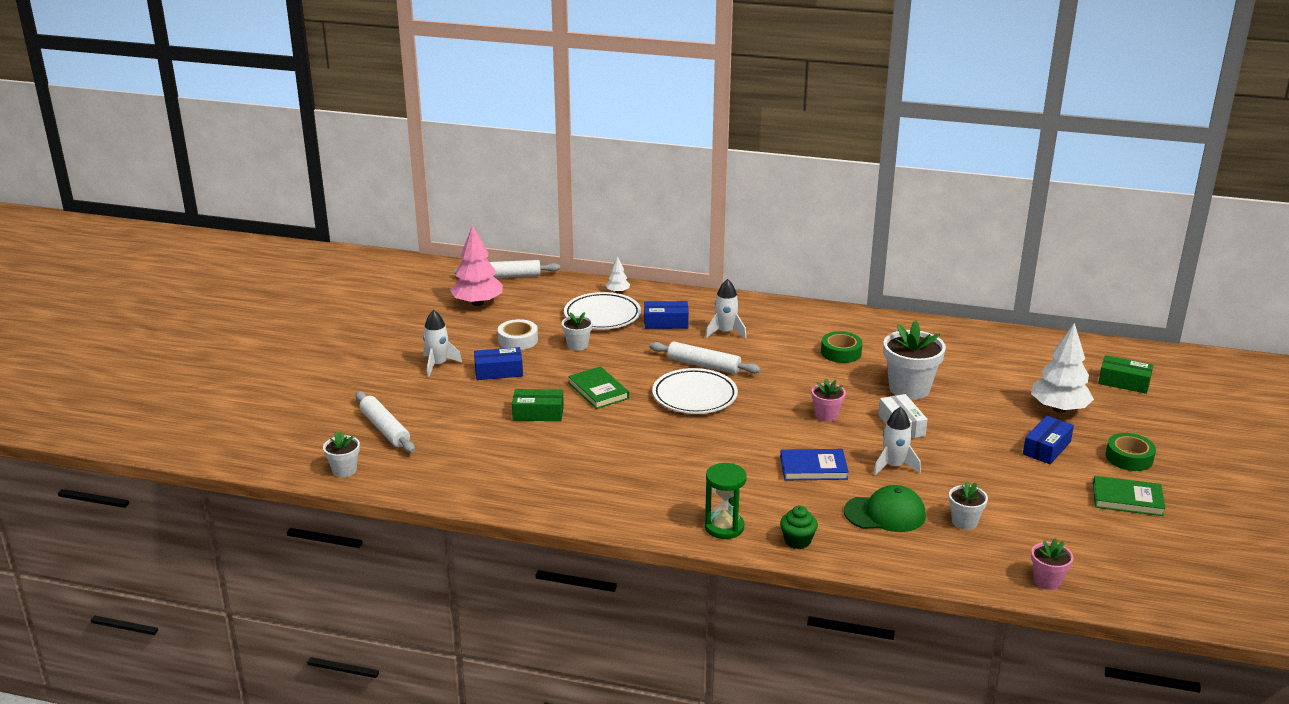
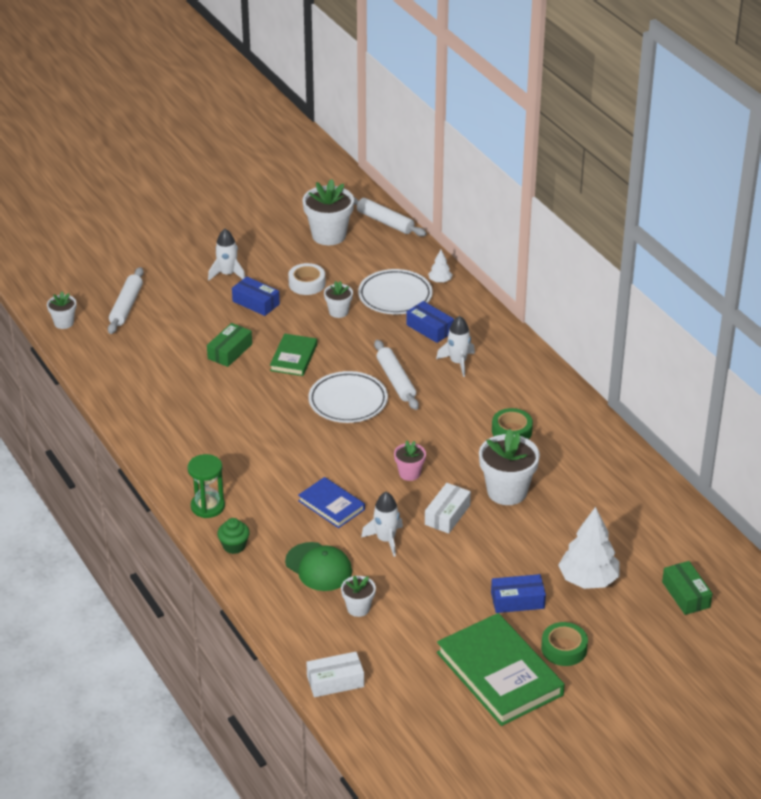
camera: 45 degrees right, 10 degrees up
(478, 303) = (329, 235): pink tree -> white flower pot
(538, 413) = (230, 351): green box -> green box turned 75 degrees clockwise
(1047, 581) = (335, 681): pink flower pot -> white box
(1127, 499) = (499, 674): green book -> green book, size x1.83

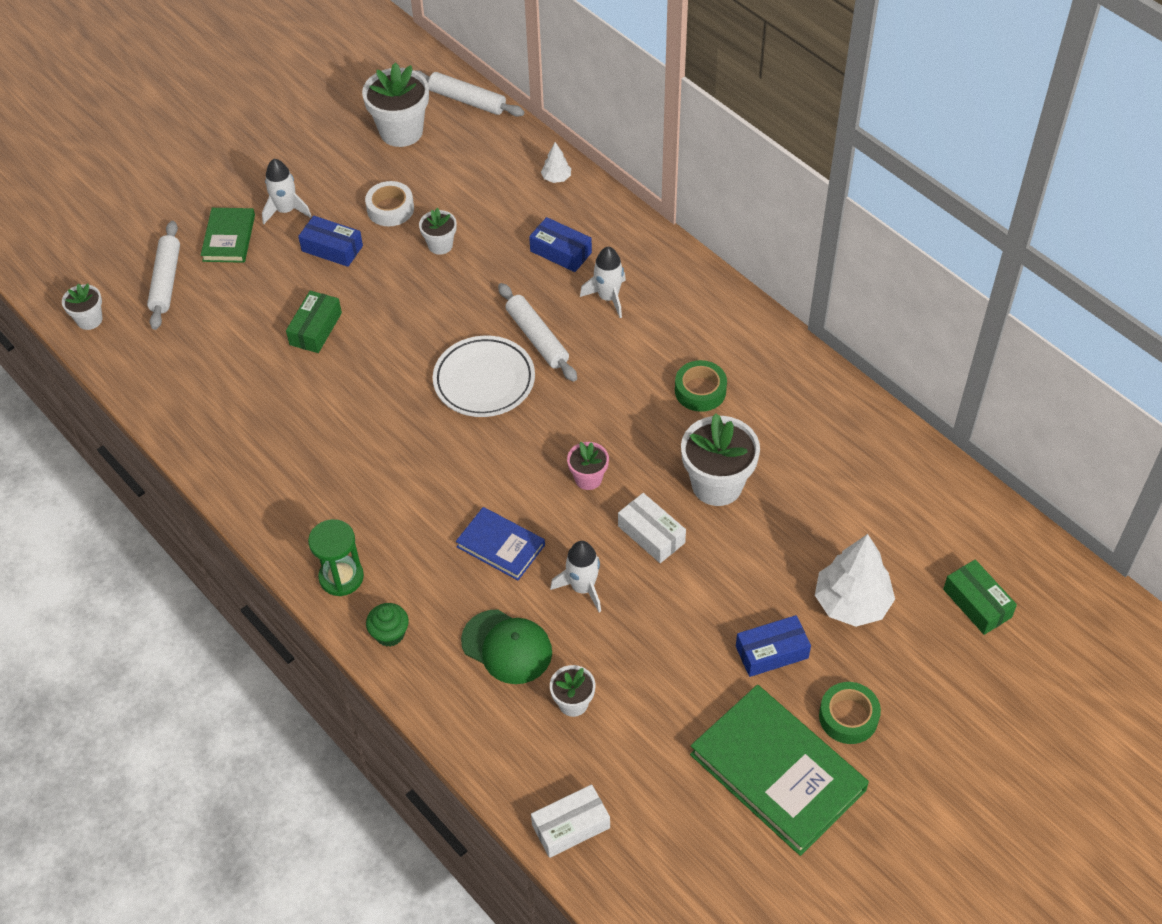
camera: 10 degrees left, 15 degrees up
(293, 357) = (399, 324): green book -> green book (229, 238)
(395, 296) = (506, 210): white plate -> none
(447, 515) = (651, 534): white box -> white box turned 60 degrees counterclockwise

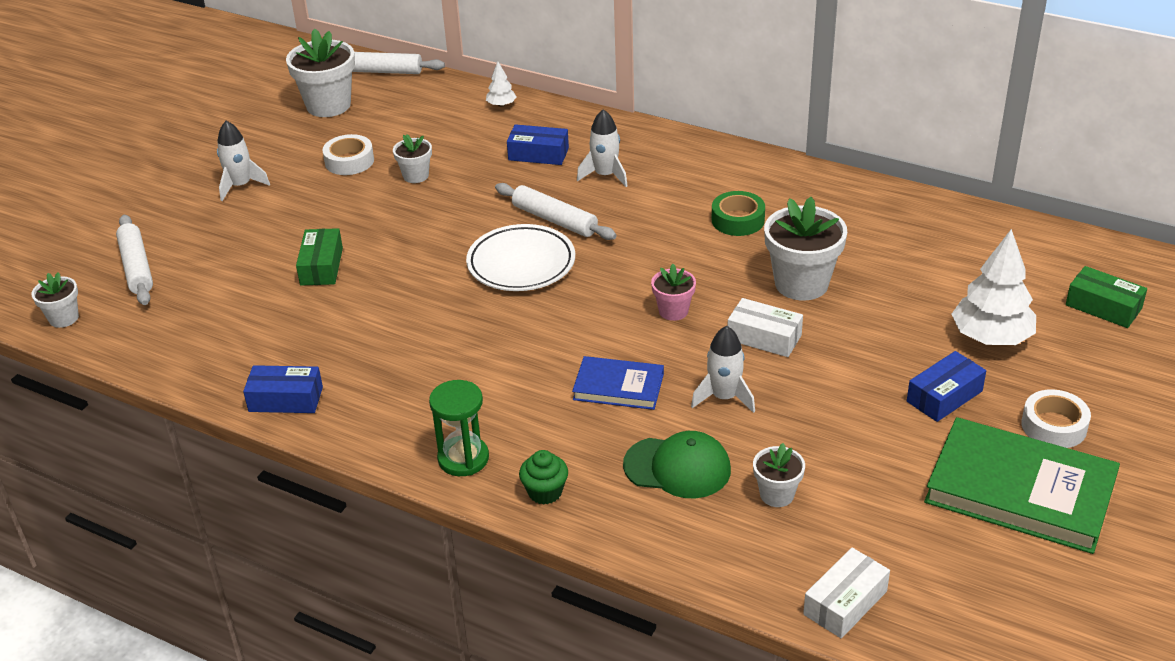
camera: 20 degrees left, 15 degrees down
(229, 238) = (189, 219): green book -> none
(332, 248) = (305, 203): blue box -> blue box (286, 399)
(848, 717) = (1054, 426): green tape -> white tape

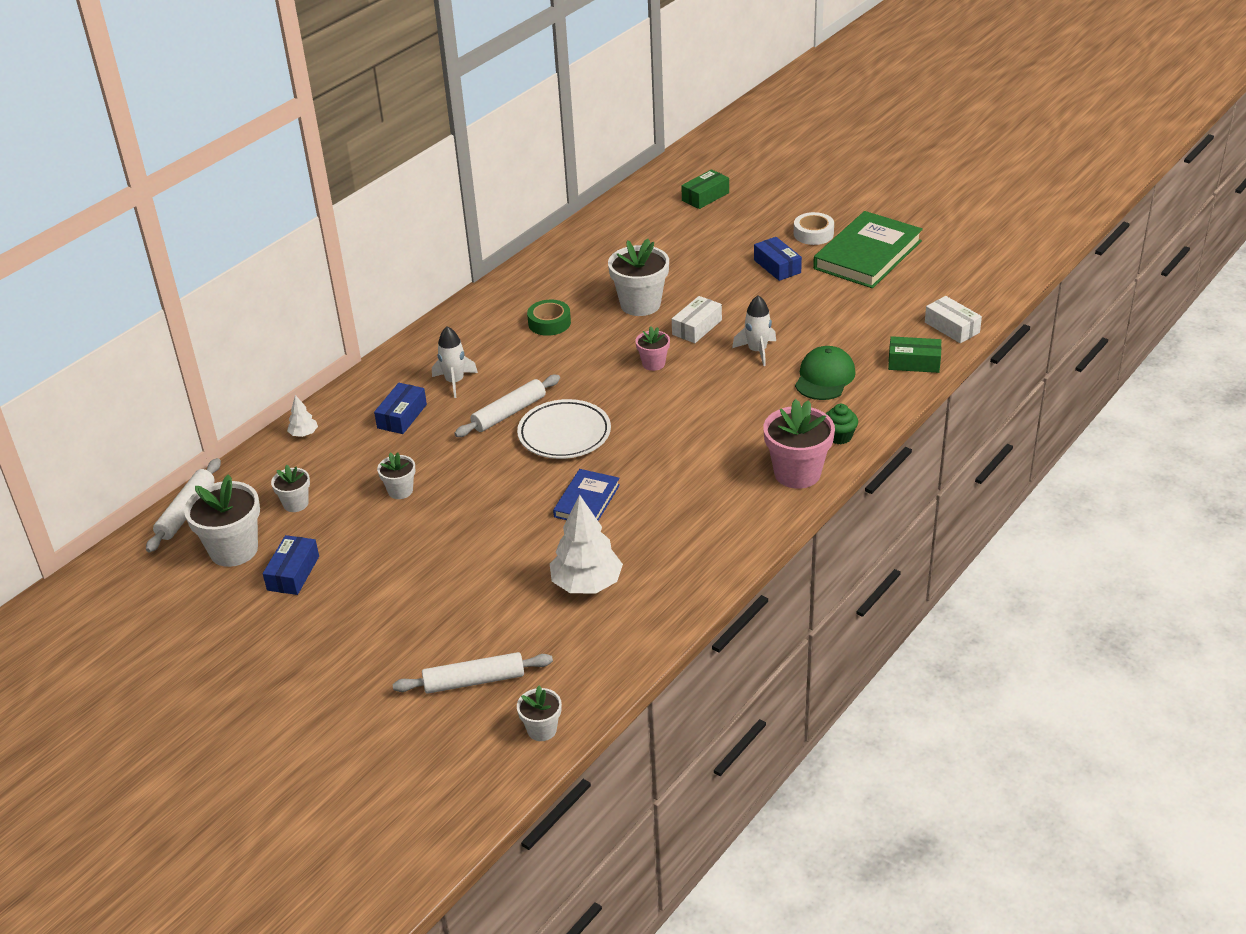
camera: 80 degrees left, 0 degrees up
(241, 186) = (358, 611): white rocket -> none
(286, 399) = (706, 569): blue box -> blue box (293, 573)
(321, 266) = (523, 551): green box -> green box (914, 363)
(349, 161) = (352, 534): white tape -> none
(463, 458) = (797, 473): green hourglass -> pink flower pot
(618, 387) = (734, 396): blue book -> blue book (587, 501)
(777, 494) = (857, 341): white flower pot -> white flower pot (296, 504)
(991, 338) = (724, 240): white tree -> white tree (586, 584)

